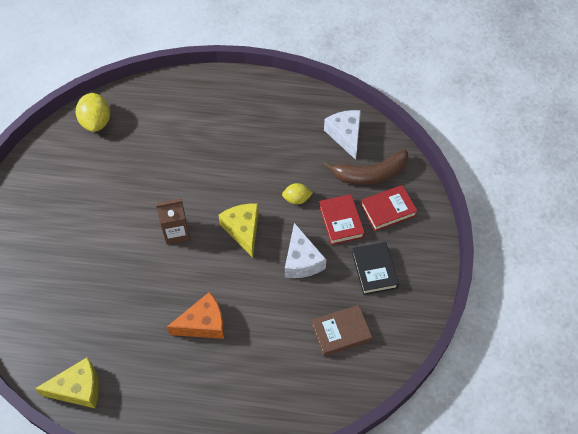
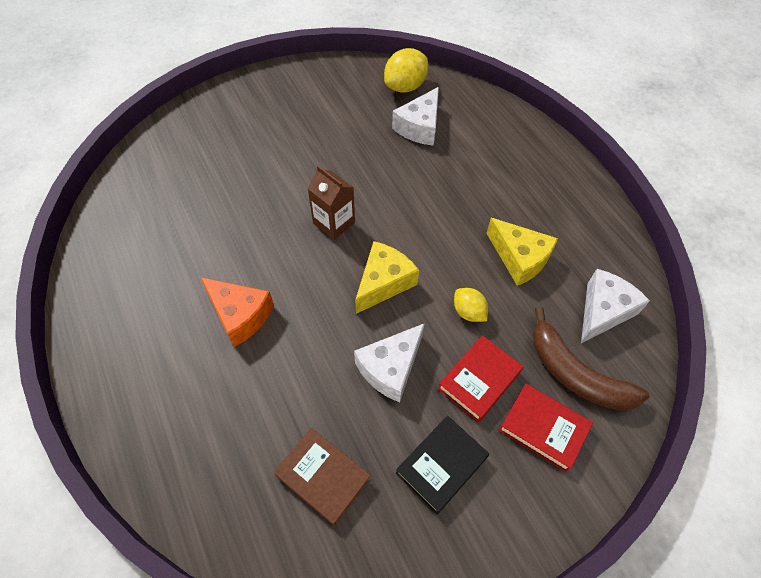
camera: 55 degrees right, 0 degrees up
(78, 389) = (101, 250): yellow cheese -> yellow cheese (519, 258)
(140, 136) = (419, 127): none -> white cheese

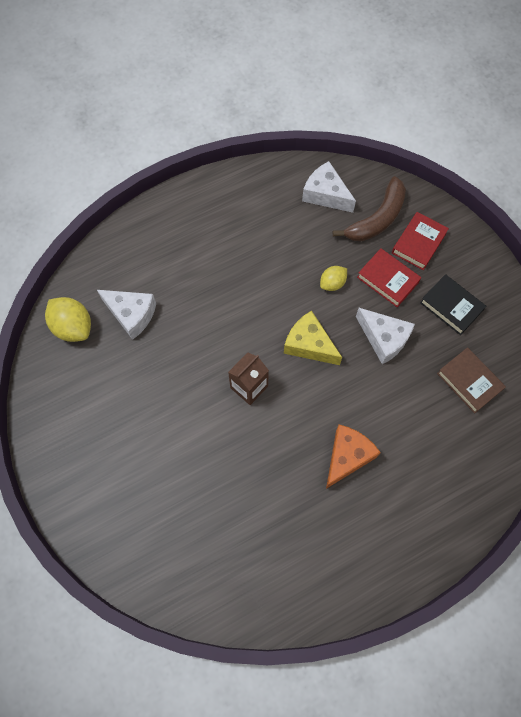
camera: 90 degrees left, 10 degrees up
(323, 477) = (469, 381): brown book -> brown book turned 75 degrees counterclockwise
(519, 258) = (281, 244): yellow cheese -> none

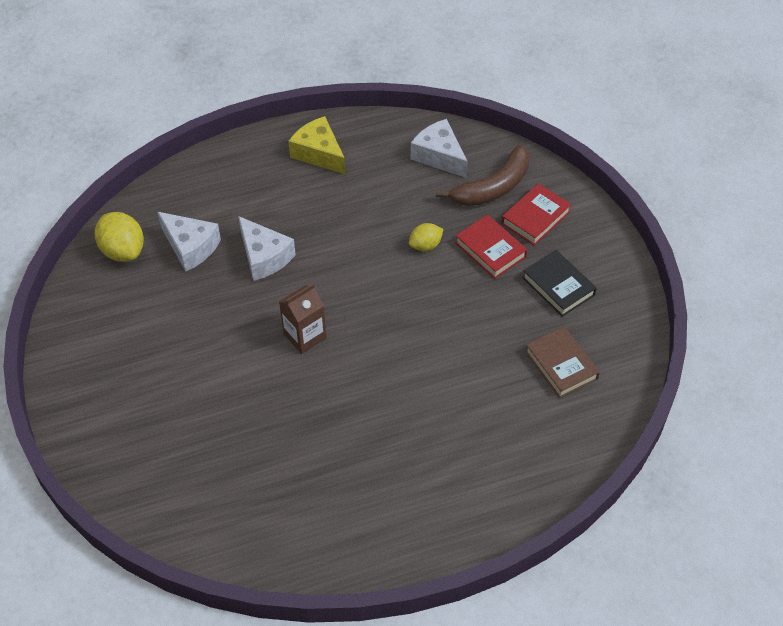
camera: 10 degrees right, 15 degrees down
(309, 344) = (384, 303): yellow cheese -> yellow cheese (319, 153)
(347, 457) = (400, 421): orange cheese -> none
(384, 338) = (471, 308): white cheese -> white cheese (264, 257)

